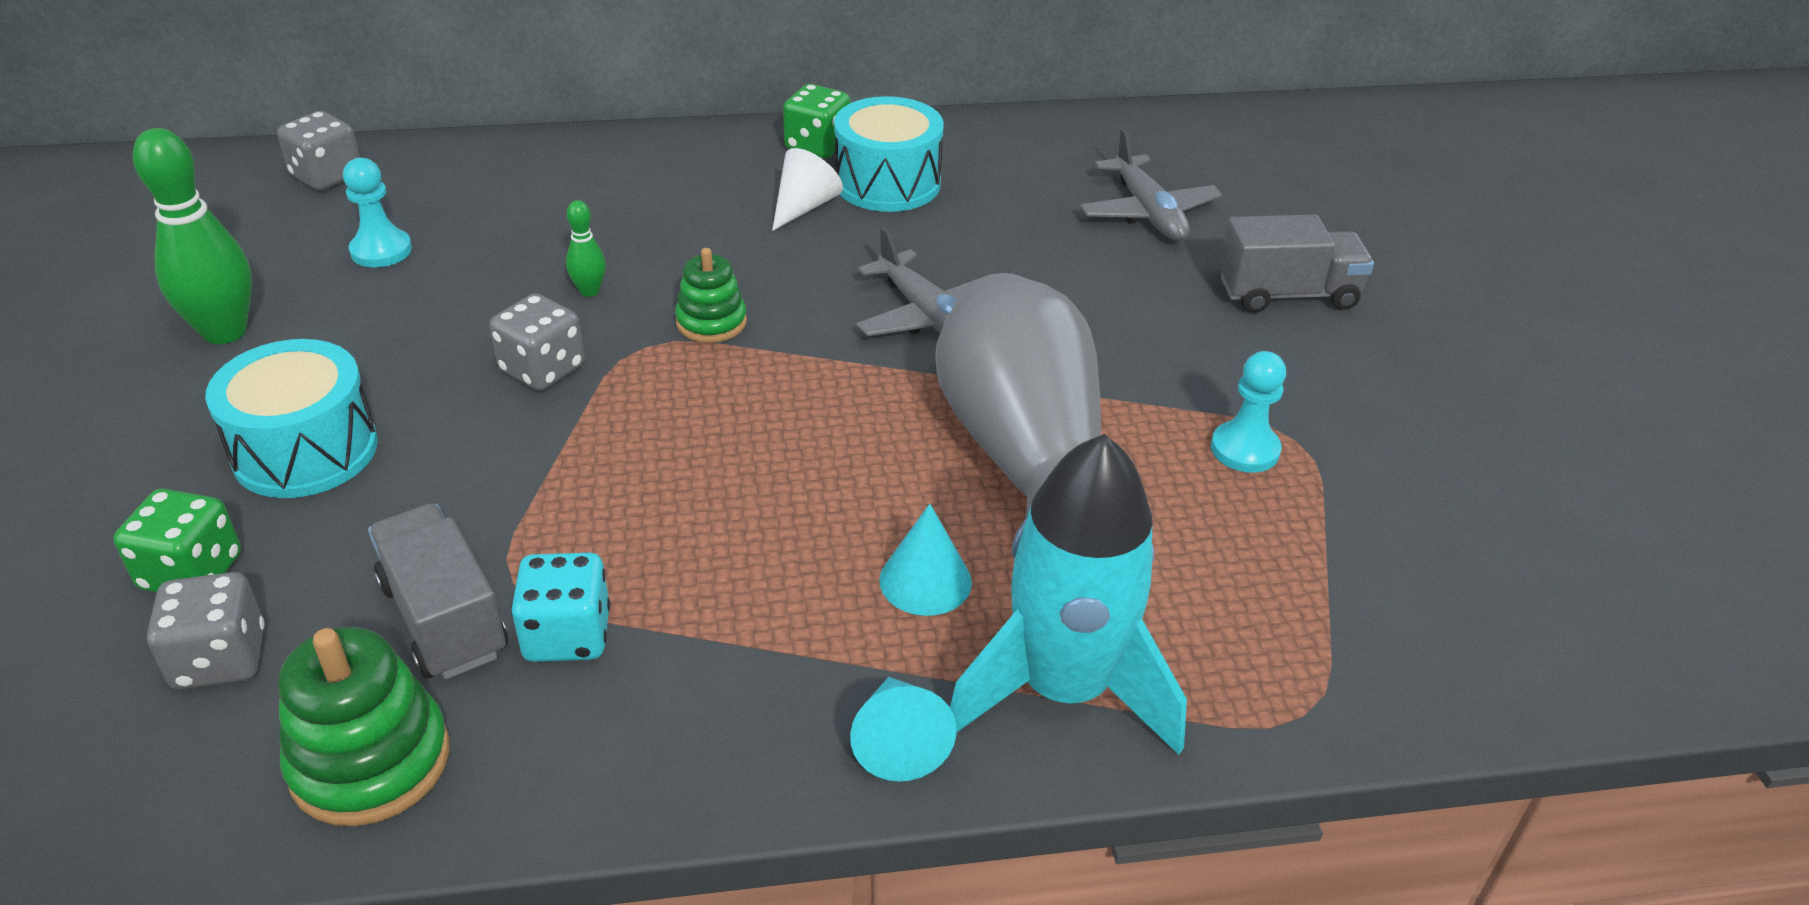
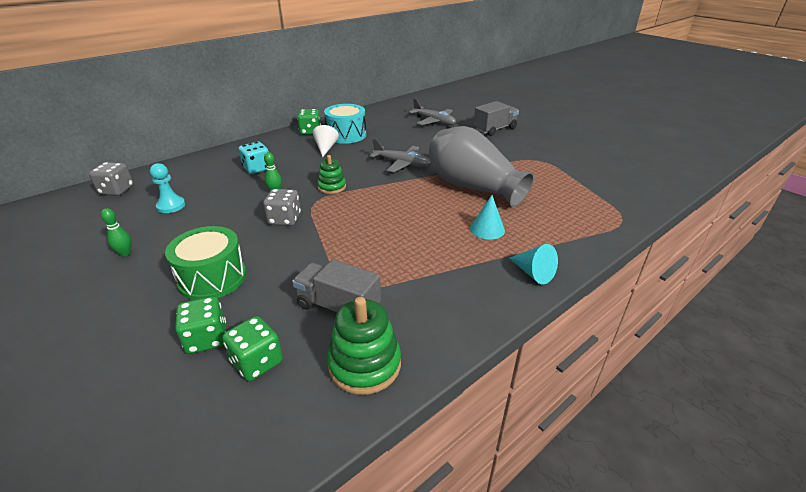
camera: 30 degrees left, 5 degrees down
(220, 659) = (257, 362): grey dice -> green dice
(225, 332) = (125, 253): green bowling pin -> green bowling pin, size x0.49
(305, 450) = (212, 278): turquoise drum -> green drum
(567, 635) = (391, 292): turquoise dice -> turquoise dice (257, 168)
(1062, 689) = (559, 240): turquoise rocket -> none
(1245, 449) = (530, 166): turquoise pawn -> none

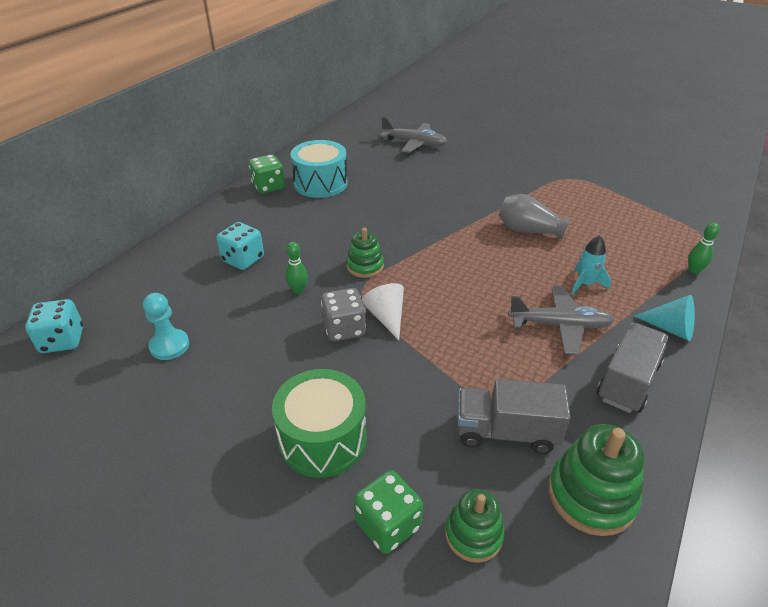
camera: 20 degrees left, 5 degrees up
(117, 190) = (62, 340): grey dice -> turquoise dice
(125, 253) = (168, 437): green bowling pin -> green bowling pin (694, 270)
(257, 362) = (473, 534): green dice -> green stacking toy
(325, 148) = (310, 209): white cone -> white cone (386, 317)
(402, 164) = (424, 214): grey plane -> grey plane (560, 325)
(472, 187) = (528, 230): grey vase -> grey vase, size x0.52
(487, 229) = (585, 284): turquoise cone -> turquoise rocket
(494, 129) = (493, 143): grey truck -> grey truck (627, 381)

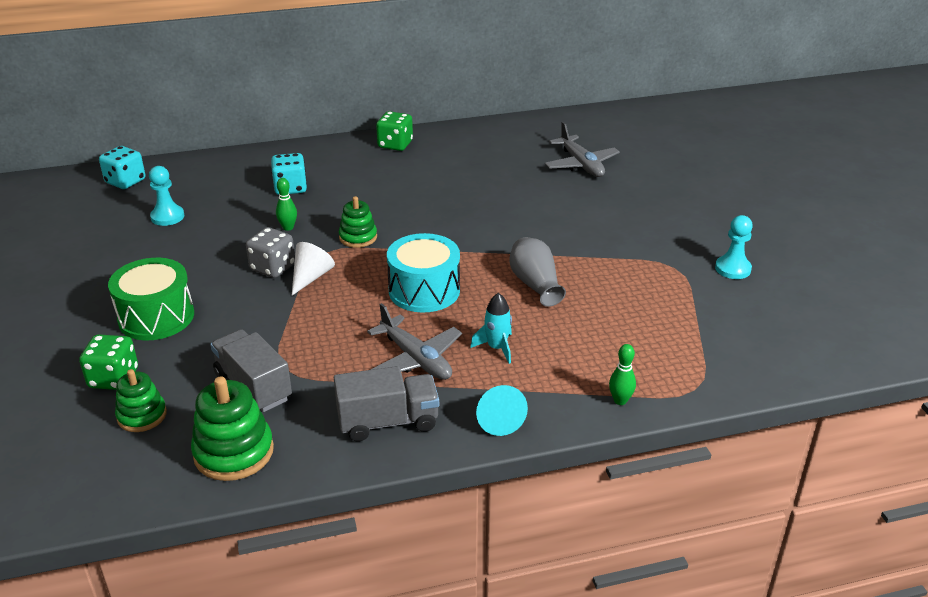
camera: 45 degrees right, 5 degrees down
(320, 183) = (438, 161): turquoise drum -> turquoise drum (424, 290)
(596, 163) = (732, 269): none -> turquoise pawn

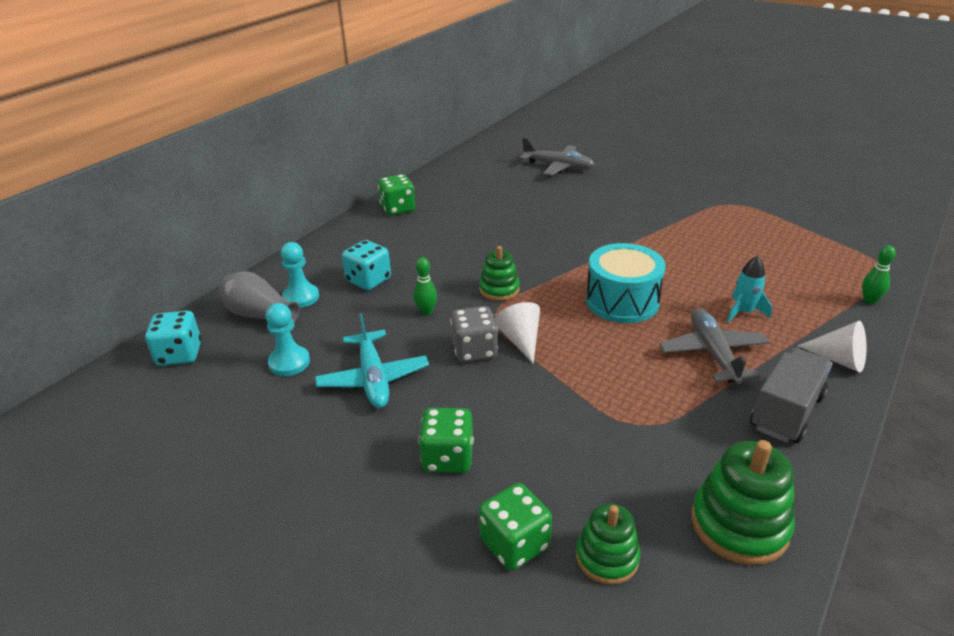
camera: 40 degrees left, 0 degrees up
(156, 317) = (448, 457): green drum -> green dice
(193, 251) = (373, 378): none -> turquoise plane
(253, 387) = (647, 458): grey truck -> none
(416, 359) = (713, 353): grey plane -> grey plane turned 105 degrees counterclockwise
(498, 419) = (839, 360): turquoise cone -> white cone
(535, 284) = (681, 256): grey vase -> grey vase (260, 315)
(732, 269) = (762, 189): turquoise pawn -> turquoise pawn (301, 297)

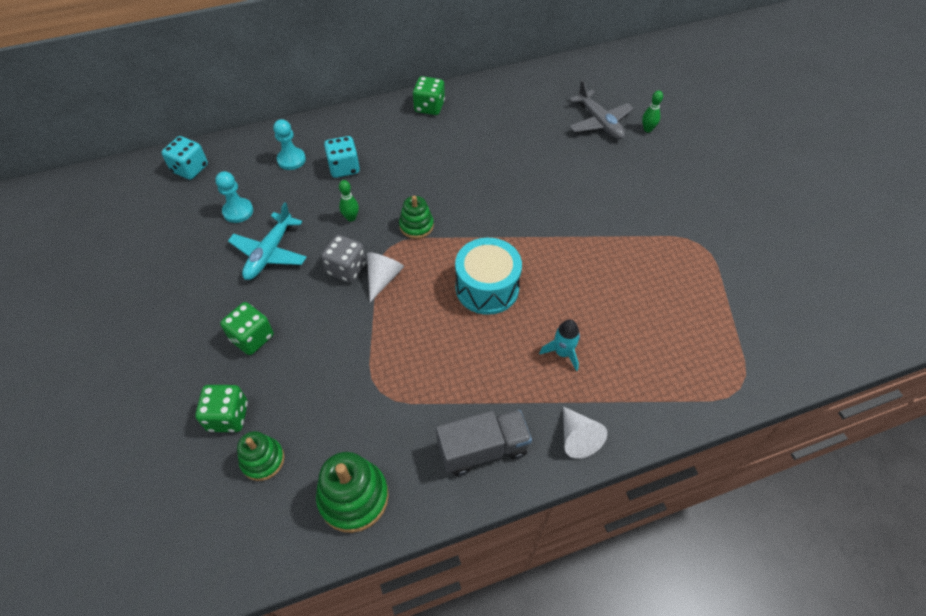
camera: 35 degrees right, 20 degrees up
(260, 315) = (256, 162): grey vase -> none
(713, 353) = (494, 372): grey plane -> none
(869, 301) = (679, 407): green bowling pin -> green bowling pin (647, 129)

